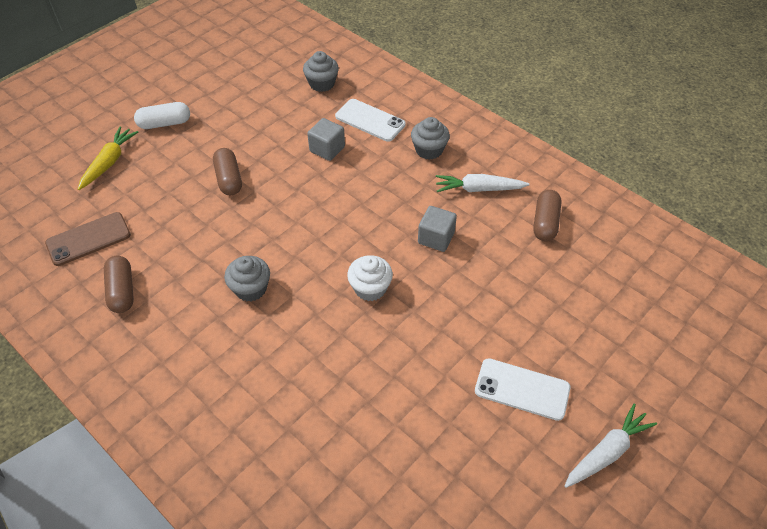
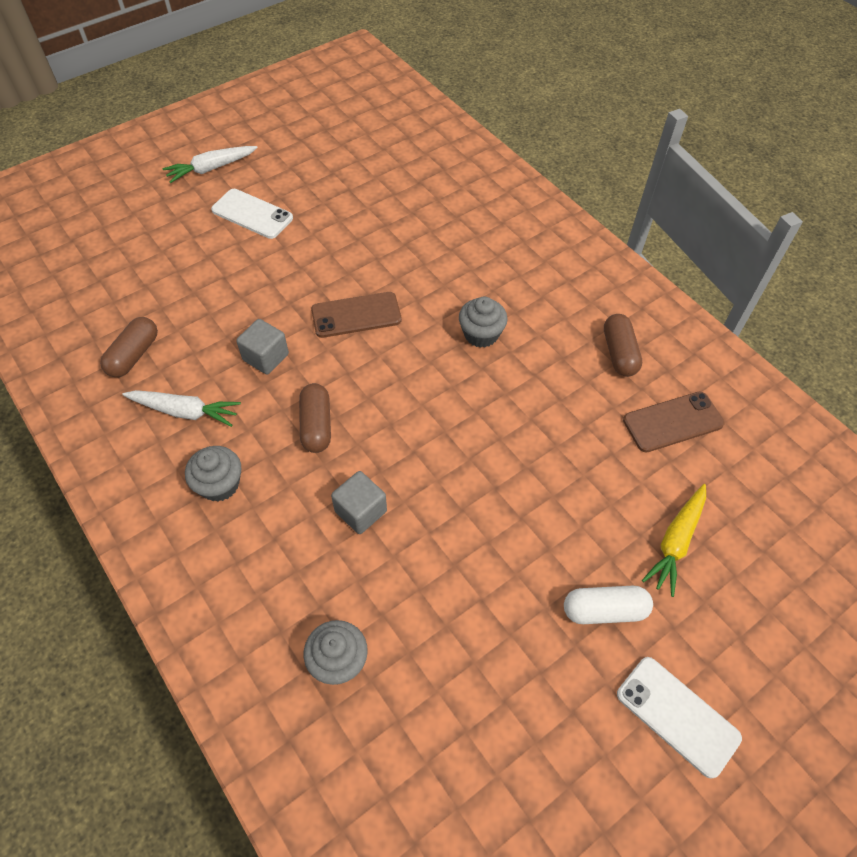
camera: 170 degrees left, 5 degrees up
(229, 179) = (502, 482): brown capsule -> brown capsule (316, 425)
(370, 120) = (283, 557): white phone -> white phone (677, 716)
(370, 288) = (356, 315): white cupcake -> brown phone

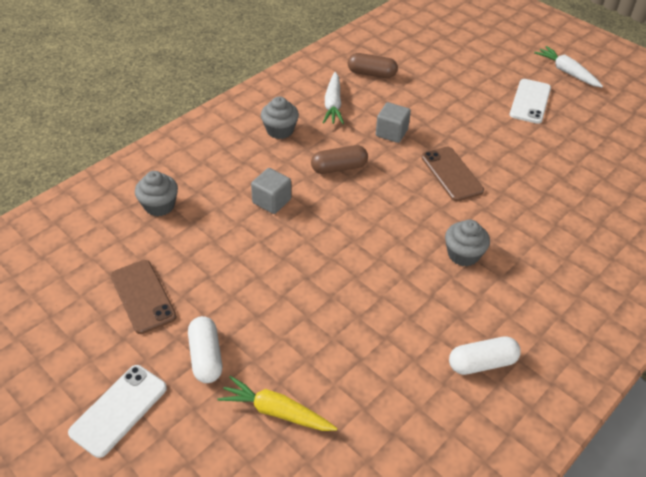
camera: 80 degrees right, 10 degrees down
(619, 353) = (482, 363): brown capsule -> white capsule
(673, 422) = (410, 411): brown phone -> brown phone (143, 296)

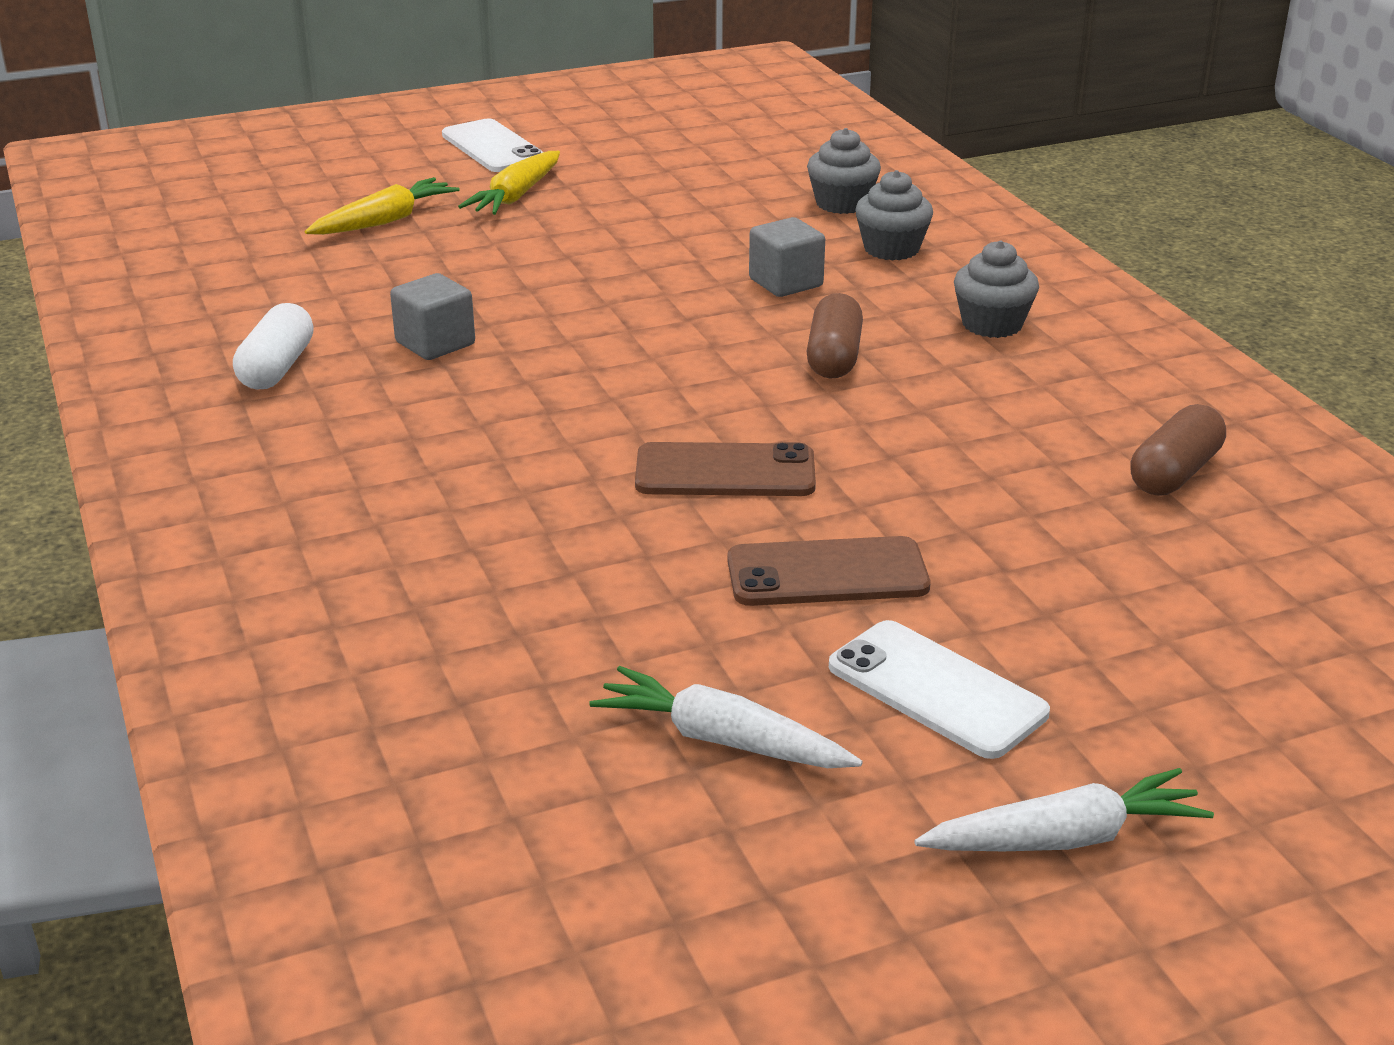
camera: 115 degrees right, 15 degrees down
(143, 296) = (659, 175): brown phone -> brown phone (827, 573)
(206, 357) = (515, 196): white capsule -> yellow carrot
(333, 104) = (1058, 396): white carrot -> white carrot (721, 740)
(391, 133) = (914, 439): grey cube -> grey cube (435, 343)
(463, 254) = (499, 418): grey cupcake -> grey cupcake (891, 249)

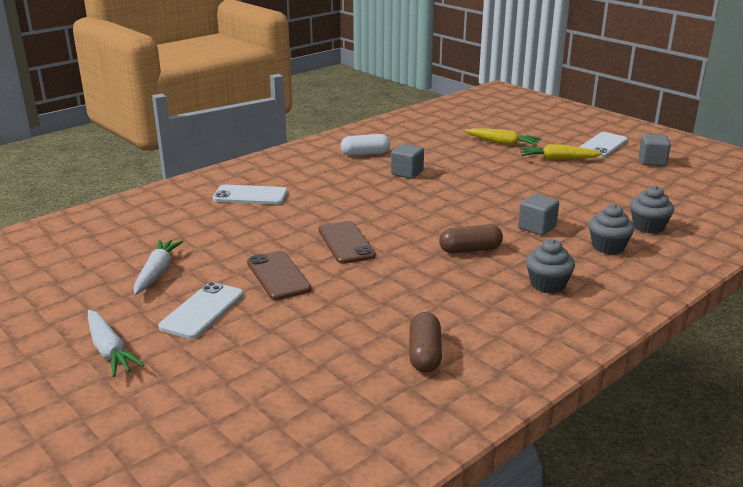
camera: 70 degrees right, 5 degrees down
(379, 554) = (250, 196): none -> white phone
(601, 133) = (652, 161): none -> grey cube
(1174, 473) = (424, 354): brown capsule -> brown capsule turned 75 degrees clockwise

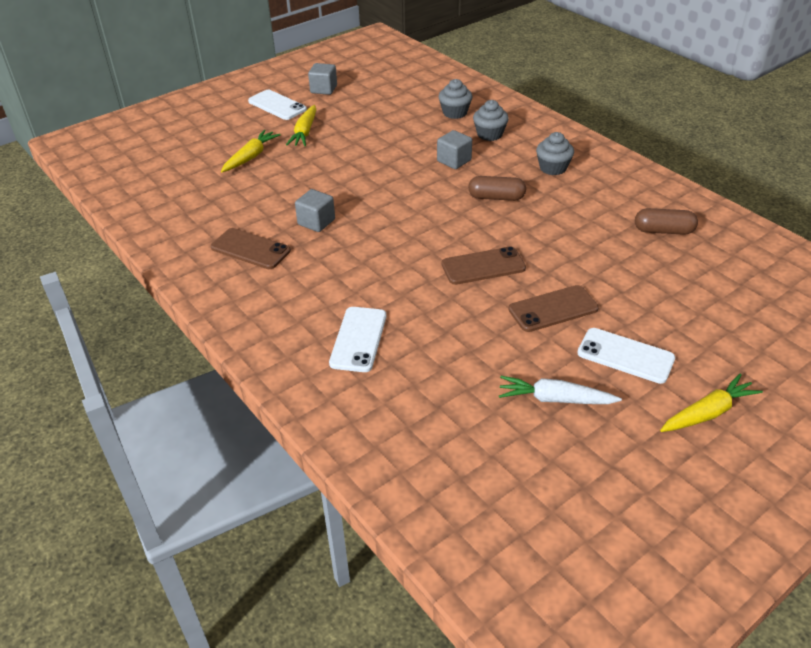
camera: 85 degrees left, 15 degrees up
(110, 351) = (708, 412): white carrot -> yellow carrot
(365, 154) = (250, 249): white capsule -> brown phone
(470, 250) = (496, 197): brown capsule -> brown capsule turned 75 degrees counterclockwise

